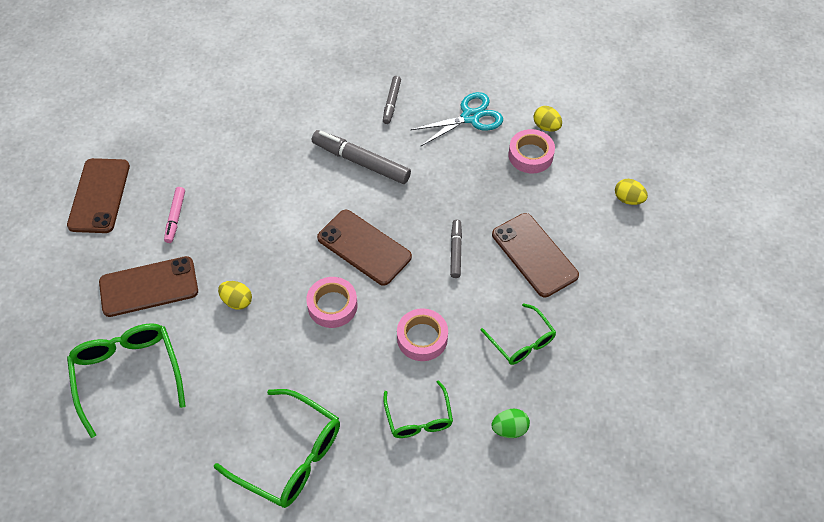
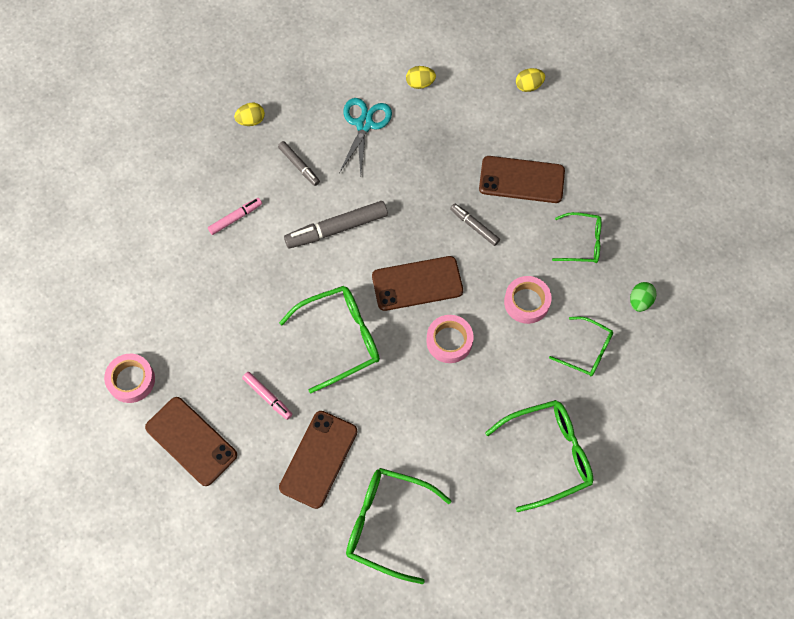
camera: 50 degrees left, 10 degrees up
(237, 301) = (388, 404): yellow egg -> yellow egg (251, 121)
(267, 229) = (340, 339): none -> green glasses
(309, 96) = (235, 218): none -> pink marker
(530, 155) = (436, 114): pink tape -> pink tape (131, 380)

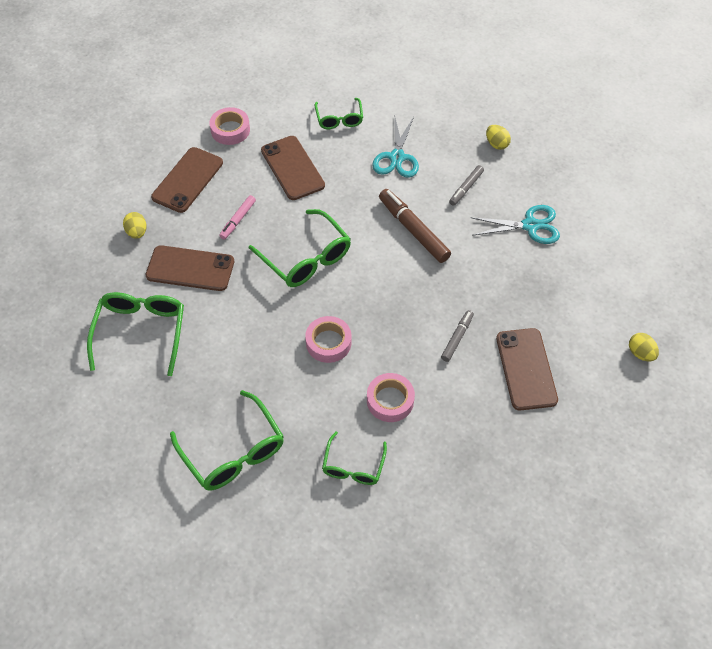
camera: 75 degrees right, 10 degrees down
(235, 218) = (397, 157): pink marker -> turquoise scissors
(336, 229) = (413, 230): grey marker -> brown marker
(417, 283) = (379, 304): brown phone -> brown phone (292, 168)
(420, 83) = (596, 259): yellow egg -> yellow egg (137, 232)
(582, 242) = (475, 439): green glasses -> green glasses (339, 119)
(640, 301) = (426, 509): green egg -> none

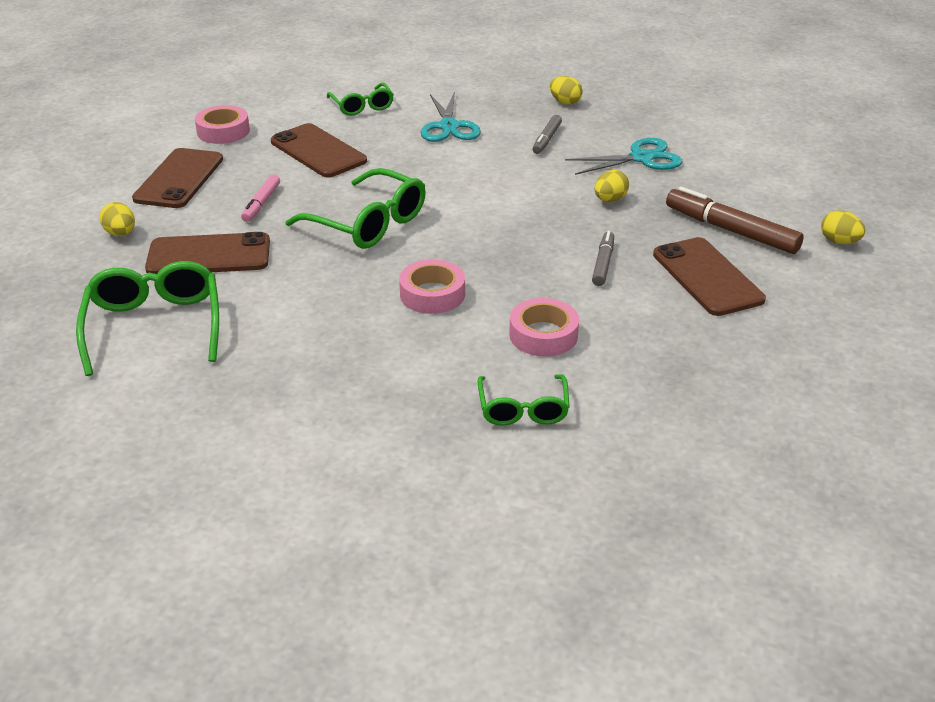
camera: 15 degrees left, 20 degrees down
(233, 451) = (337, 425): green glasses -> none
(413, 230) = (498, 181): brown marker -> brown marker (730, 230)
(488, 269) = (610, 200): none -> yellow egg

